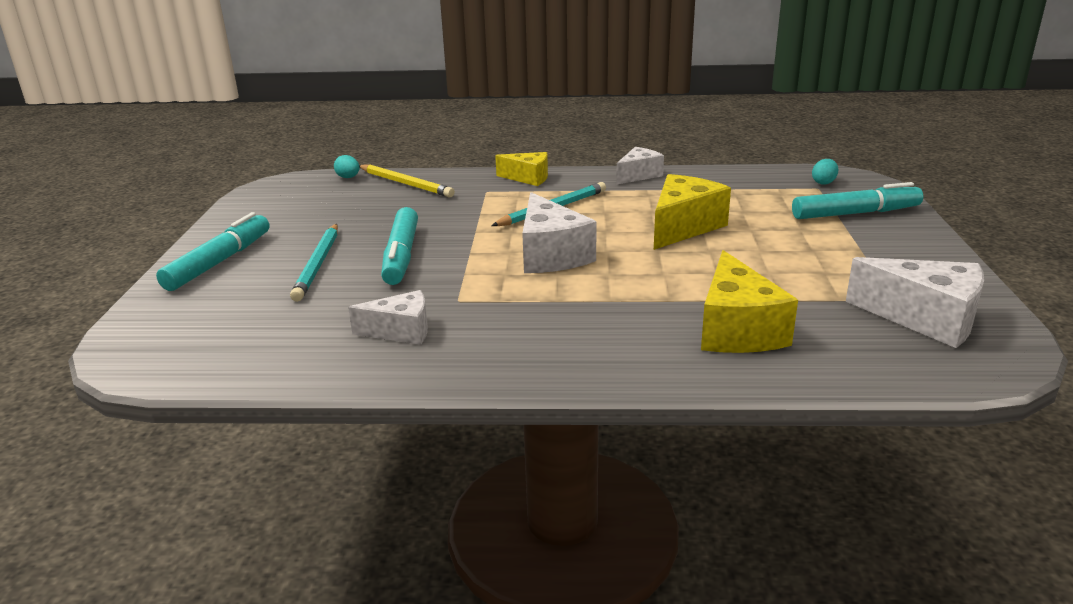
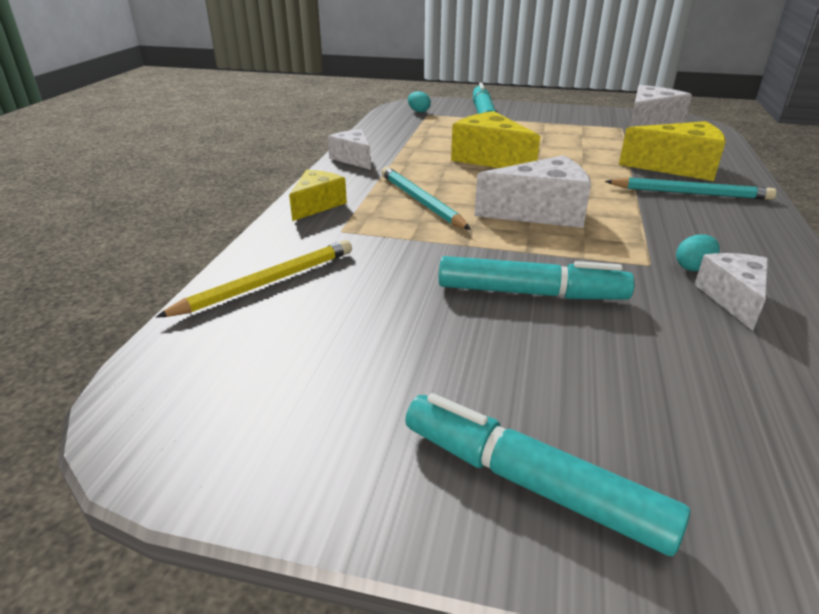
camera: 80 degrees left, 5 degrees up
(318, 264) = (552, 361): turquoise pencil -> turquoise pencil (690, 193)
(348, 177) = (187, 335): turquoise egg -> turquoise egg (693, 267)

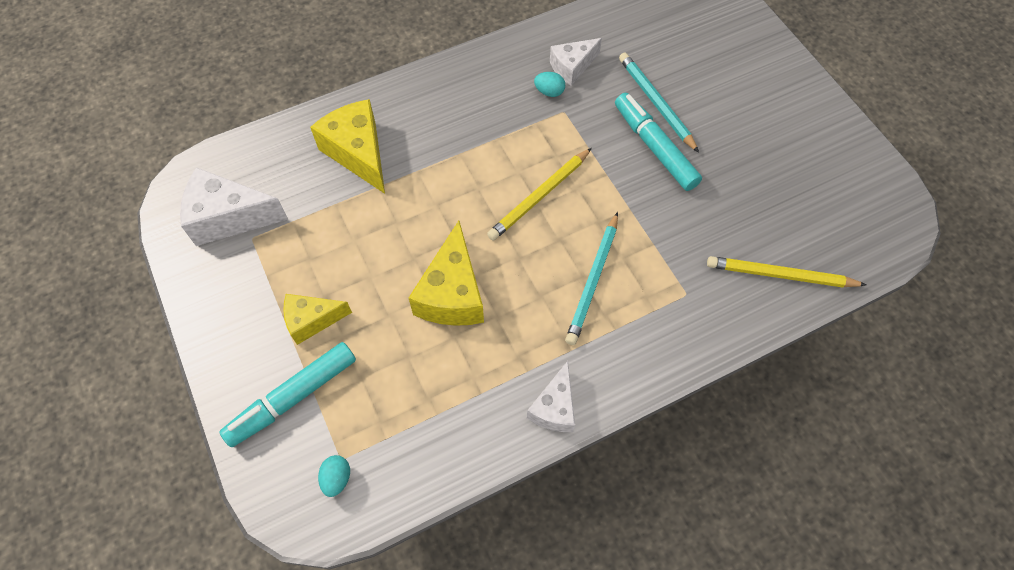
camera: 130 degrees left, 30 degrees up
(317, 205) = (669, 345): yellow cheese -> yellow cheese (312, 320)
(531, 483) = (778, 85): turquoise marker -> none
(541, 212) = (539, 196): white cheese -> yellow pencil
(690, 193) = (418, 128): turquoise pencil -> turquoise pencil (656, 103)

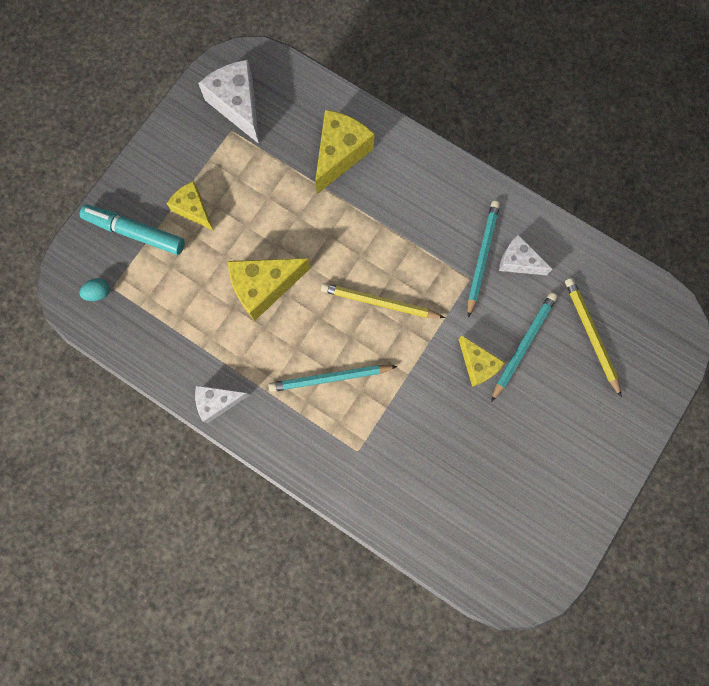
camera: 60 degrees right, 15 degrees up
(549, 92) = (482, 257): turquoise egg -> turquoise pencil
(654, 147) = (477, 365): turquoise marker -> yellow cheese
(780, 275) = (414, 514): yellow pencil -> yellow pencil (591, 335)

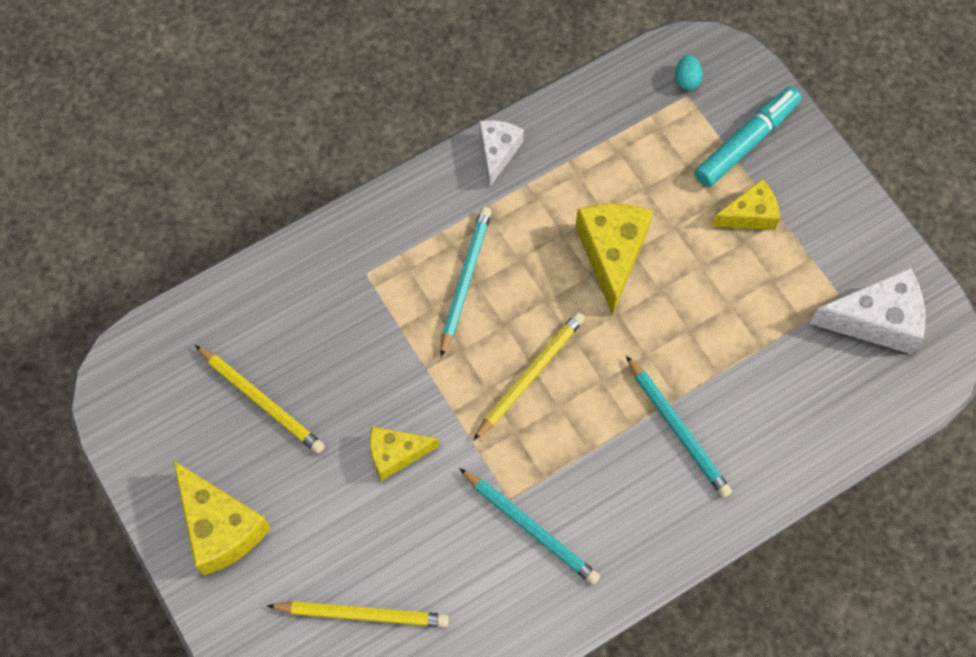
camera: 115 degrees right, 10 degrees down
(340, 154) = (753, 416): yellow cheese -> yellow cheese (220, 527)
(487, 476) = (261, 401): none -> yellow pencil
(518, 261) = (503, 571): white cheese -> none
(523, 345) = (392, 521): turquoise pencil -> turquoise pencil (678, 429)

